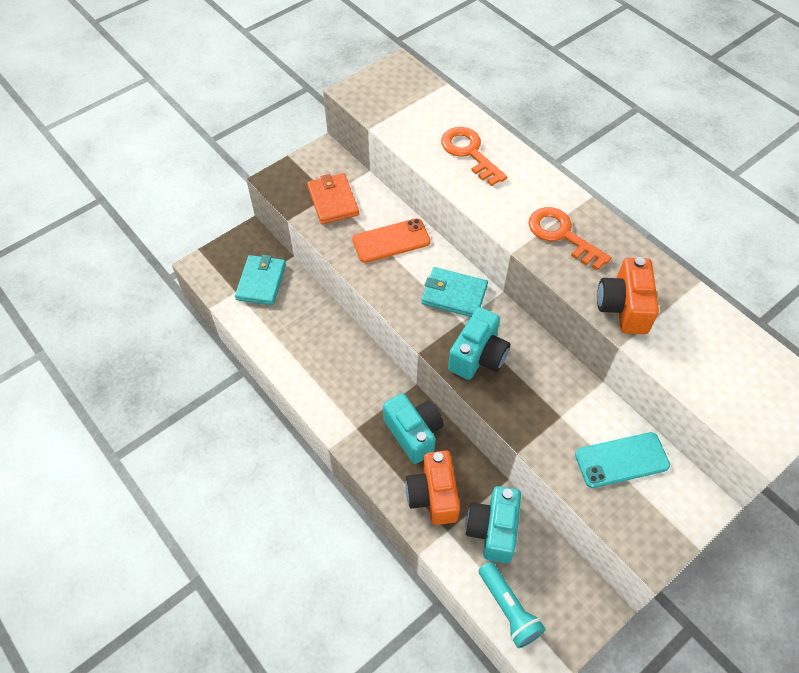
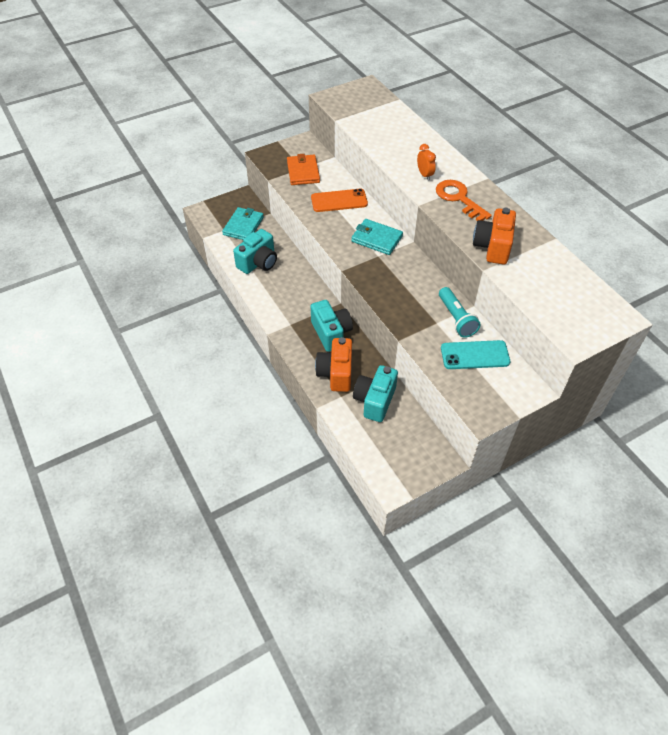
camera: 10 degrees right, 5 degrees down
(469, 153) = (404, 142): orange key -> none
(478, 356) = (384, 278): turquoise camera -> turquoise camera (258, 262)
(508, 202) = (424, 175): none -> orange clock
(509, 609) = (374, 451): turquoise flashlight -> turquoise flashlight (456, 318)

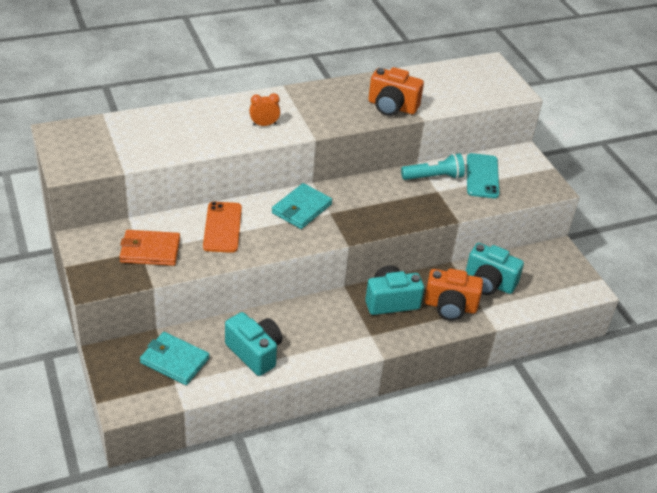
camera: 85 degrees left, 10 degrees down
(459, 199) = (312, 110): orange key -> none

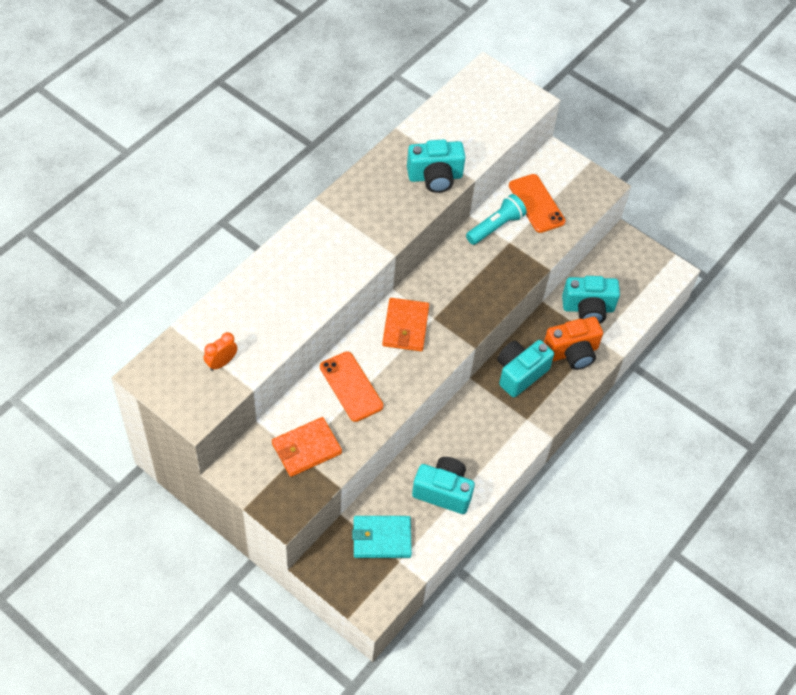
camera: 30 degrees left, 15 degrees up
(264, 124) = (335, 261): orange clock -> orange clock (221, 363)
(301, 209) = (405, 327): turquoise wallet -> orange wallet
(392, 107) = (435, 177): orange camera -> turquoise camera
(482, 176) = (536, 203): turquoise phone -> orange phone

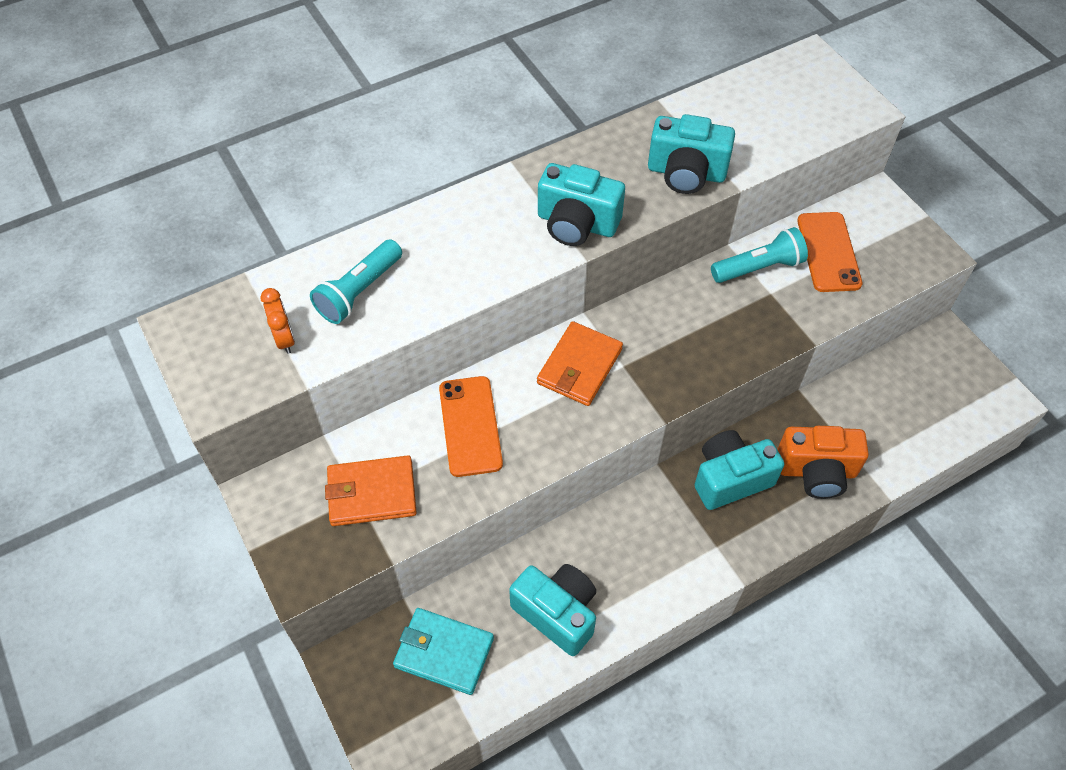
camera: 25 degrees right, 0 degrees up
(221, 363) = (285, 339): orange clock -> orange clock turned 90 degrees clockwise
(255, 318) = (359, 292): none -> turquoise flashlight
(588, 308) = (861, 417): turquoise camera -> turquoise camera (576, 224)

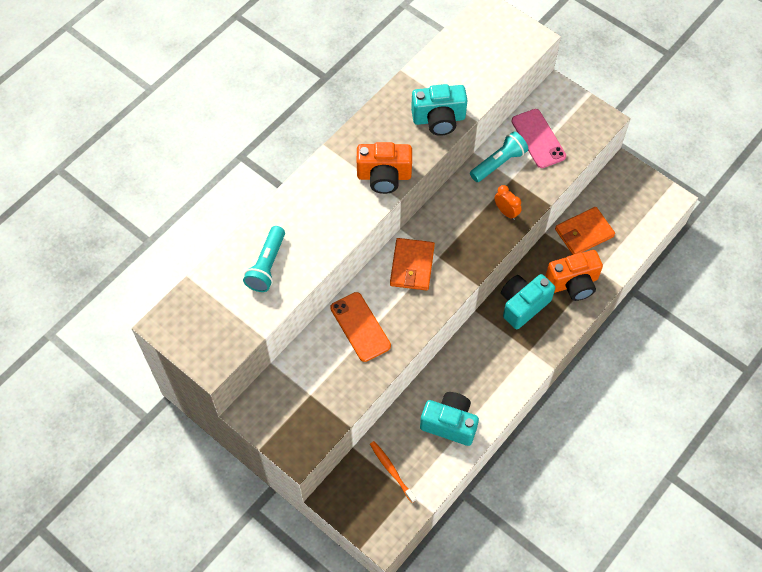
camera: 20 degrees left, 5 degrees up
(285, 339) = (235, 311): orange clock -> orange clock (506, 212)
(371, 493) = (318, 389): orange wallet -> orange wallet (584, 233)
(444, 652) = (391, 470): turquoise wallet -> orange toothbrush
(576, 224) = (384, 176): turquoise camera -> orange camera
(828, 252) = (538, 138): orange phone -> pink phone

